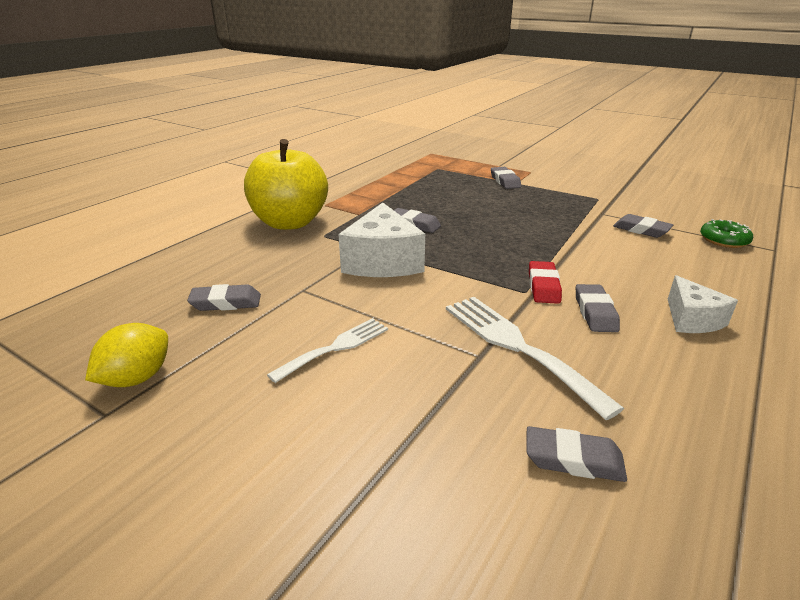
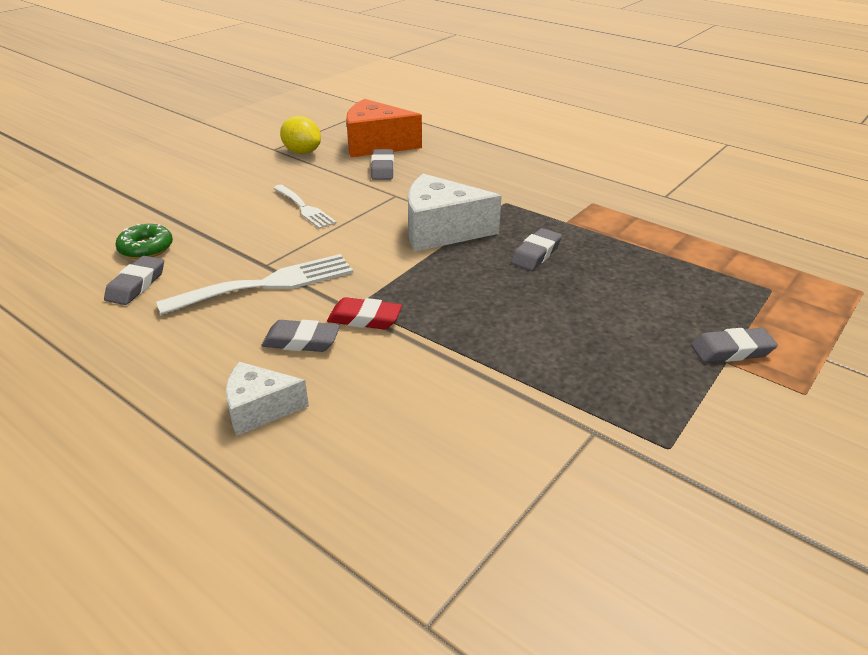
camera: 95 degrees right, 5 degrees up
(142, 314) = (376, 145): none -> orange cheese
(290, 222) = (538, 186): yellow apple -> none
(641, 230) = (521, 457): grey eraser -> none
(724, 240) = (474, 559): green donut -> green donut (146, 248)

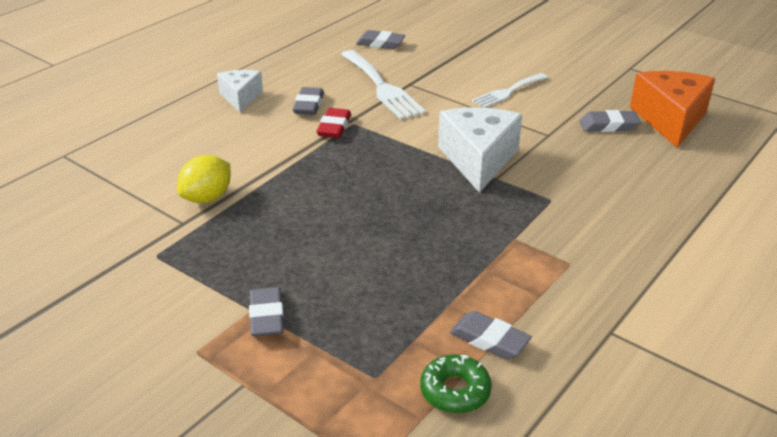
camera: 90 degrees right, 0 degrees up
(146, 248) = (430, 39): green donut -> green donut (455, 391)
(302, 152) = (629, 82): yellow lemon -> yellow lemon (207, 198)
(536, 254) = (440, 213): grey eraser -> grey eraser (489, 340)

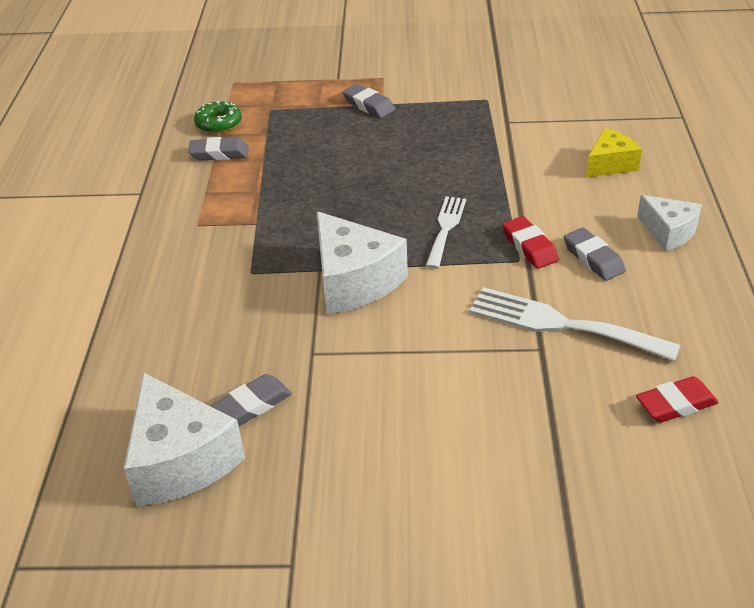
camera: 145 degrees right, 5 degrees up
(186, 148) = (610, 164): none -> yellow cheese
(207, 198) = (521, 141): yellow lemon -> none
(380, 43) = (676, 404): grey eraser -> red eraser
(508, 92) = (416, 400): white fork -> white fork (445, 228)
(670, 120) = (180, 460): orange cheese -> white cheese

